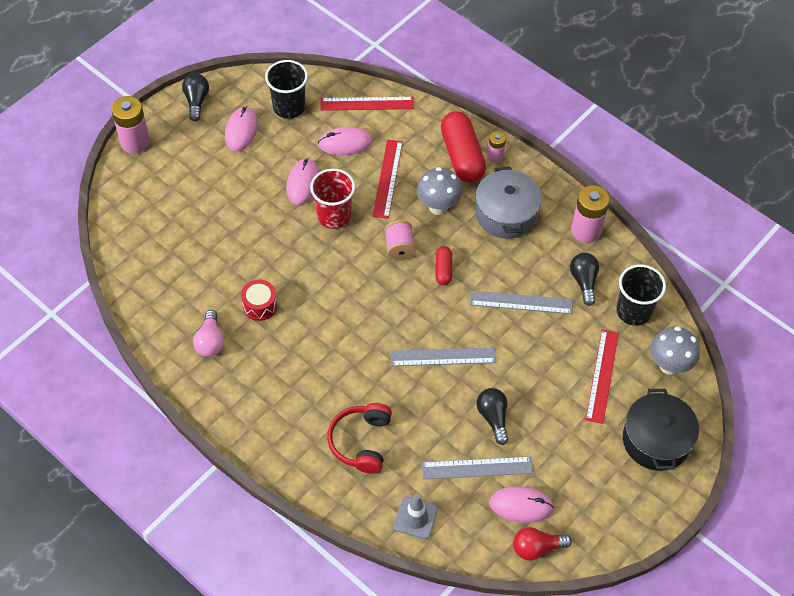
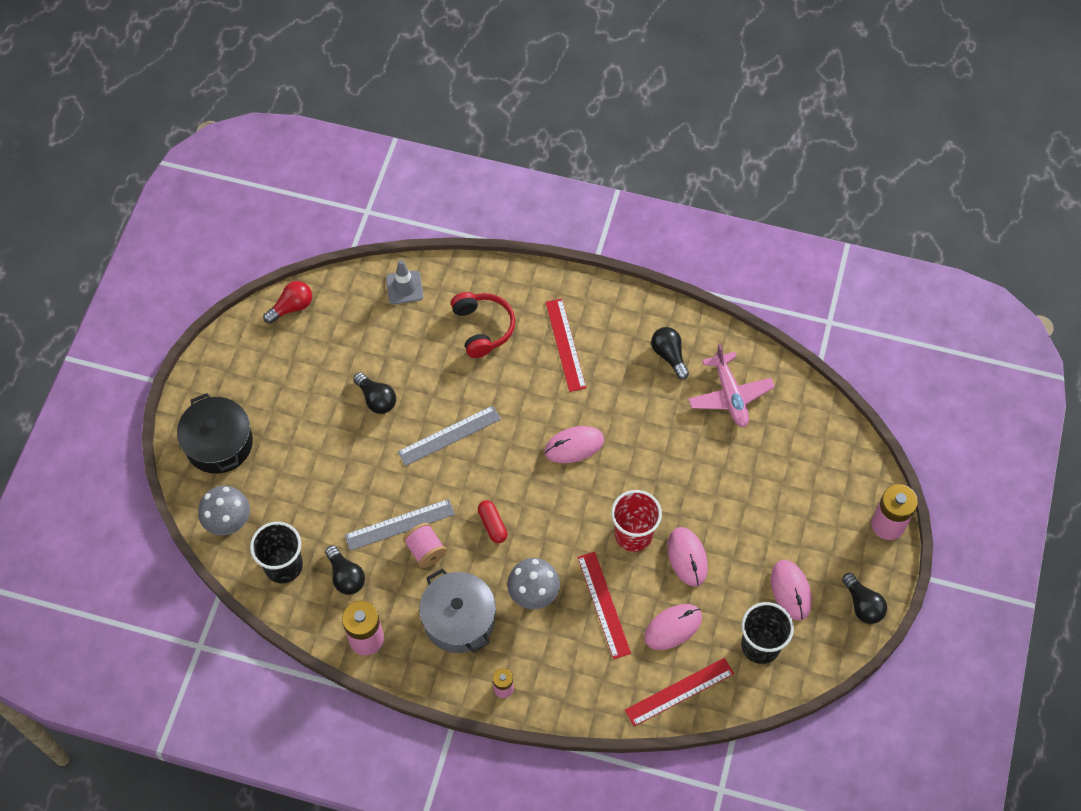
camera: 155 degrees right, 5 degrees up
(183, 286) = (730, 395): none -> pink plane
(210, 341) = (669, 355): pink light bulb -> black light bulb
(260, 305) = (646, 408): red drum -> none
(399, 247) = (548, 529): pink spool -> pink spool (425, 550)
(462, 156) = (539, 671): red capsule -> none
(477, 468) = (371, 349): grey ruler -> none
(521, 505) = (319, 335): pink mouse -> pink mouse (574, 446)
(602, 376) = (291, 484): red ruler -> red ruler (565, 344)

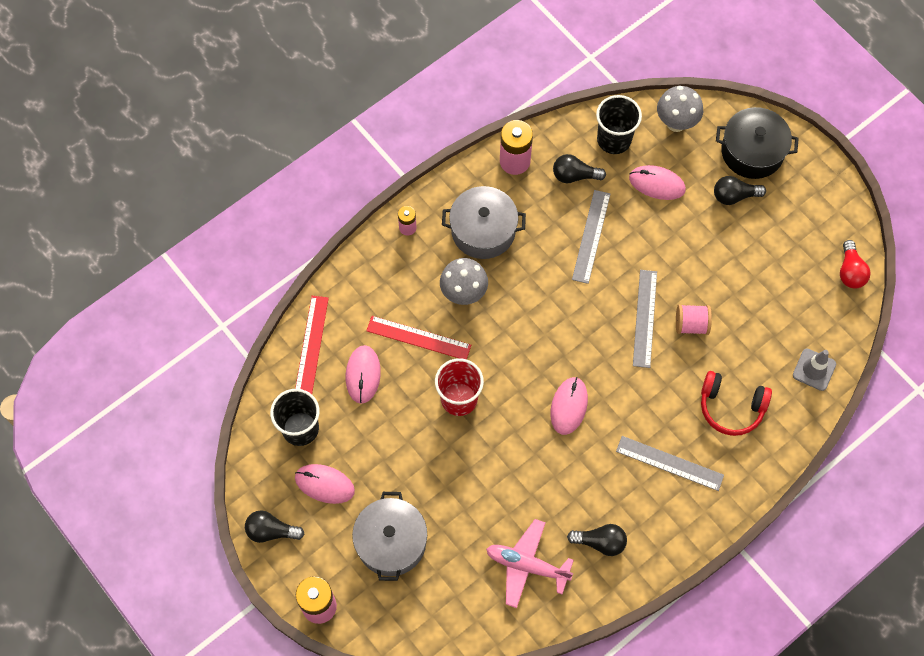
camera: 125 degrees right, 5 degrees up
(376, 399) = (716, 284): black light bulb -> black light bulb (734, 196)
(425, 550) = (556, 241): pink spool -> pink spool (691, 324)
(492, 525) = (543, 301): red capsule -> none
(565, 344) = (669, 463): red ruler -> grey ruler
(687, 557) = (410, 426): pink mouse -> pink mouse (657, 184)
(794, 506) = (391, 542): none -> grey pot

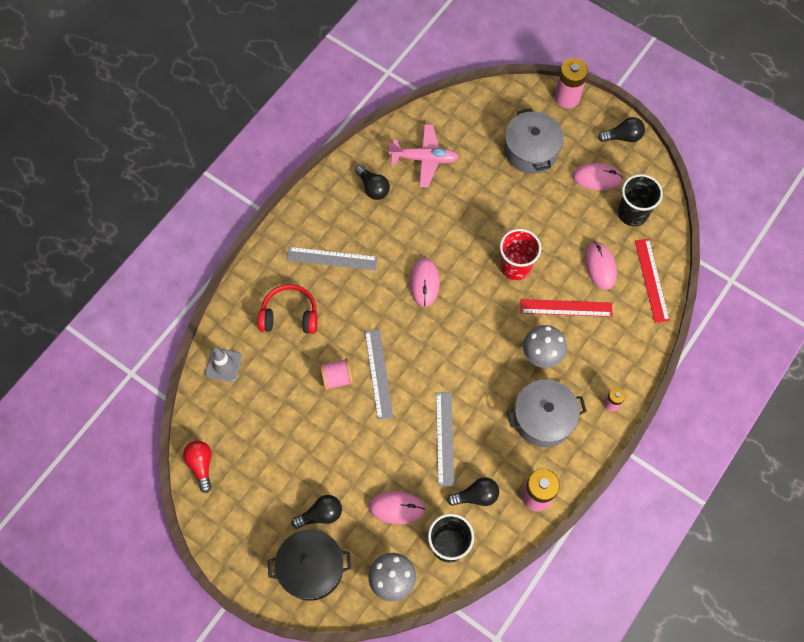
camera: 165 degrees right, 0 degrees up
(600, 542) = (373, 188): black light bulb -> black light bulb turned 120 degrees counterclockwise

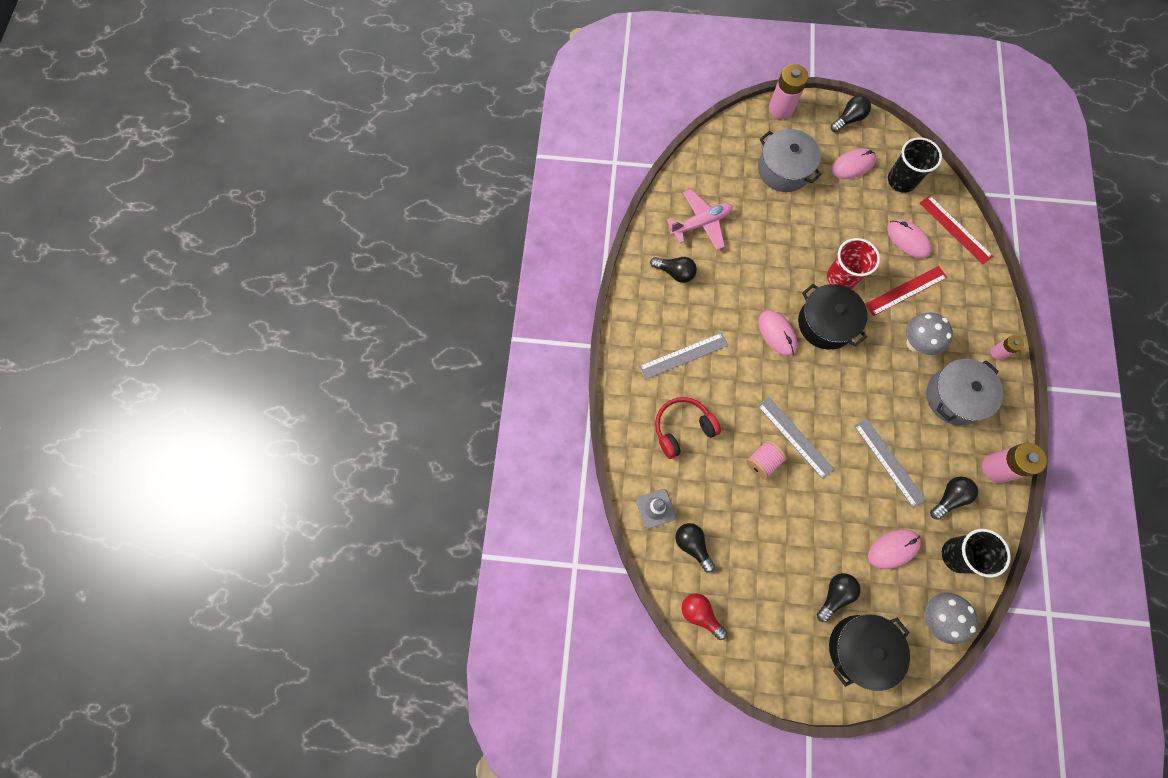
camera: 30 degrees left, 5 degrees up
(232, 409) = (692, 545): none -> black light bulb
(473, 297) = (826, 323): none -> black pot

